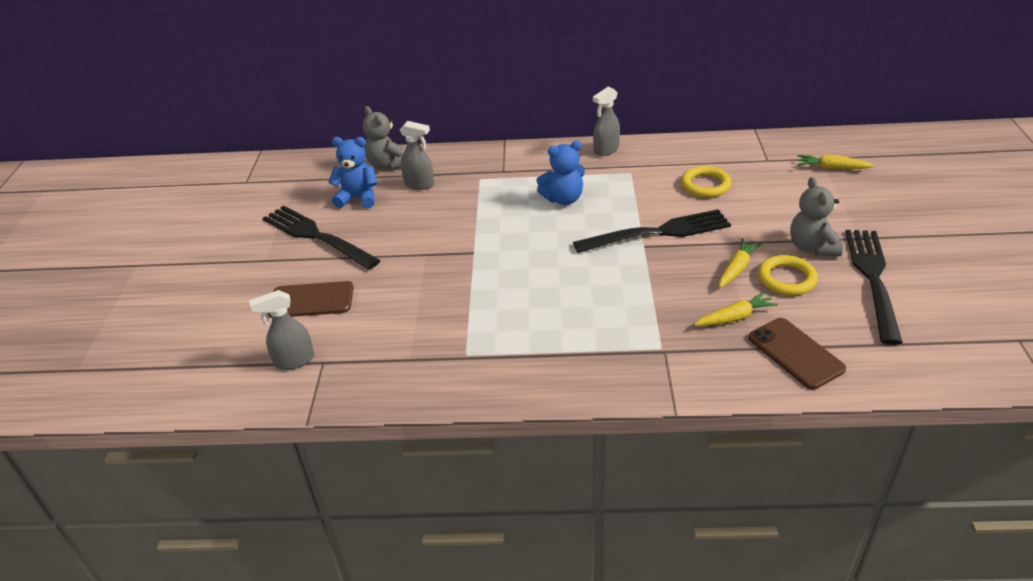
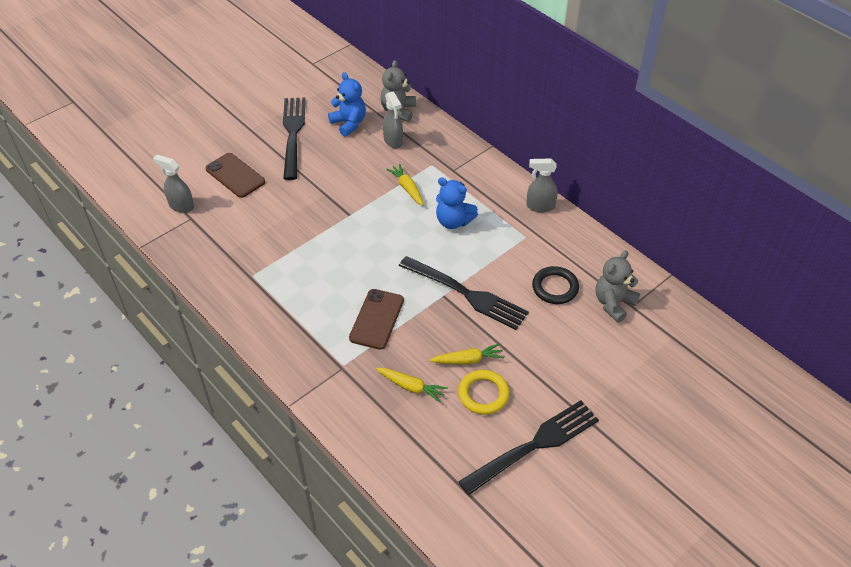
camera: 45 degrees right, 10 degrees up
(705, 185) = (555, 287): yellow ring -> black ring
(795, 353) = (403, 439): brown phone -> brown phone (377, 319)
(812, 247) = (538, 390): grey teddy bear -> grey teddy bear (613, 303)
(831, 168) = (665, 351): yellow carrot -> yellow carrot (407, 188)

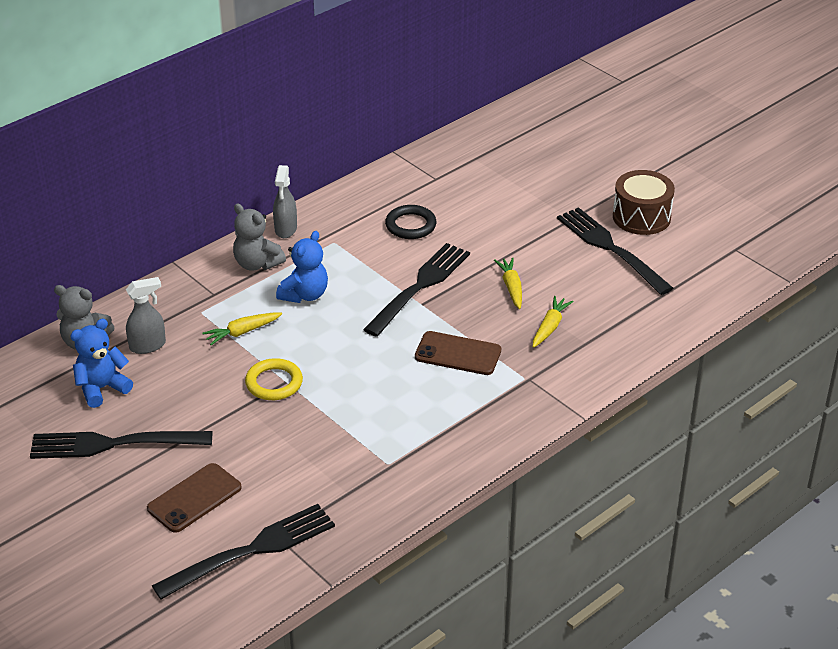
camera: 90 degrees left, 10 degrees down
(181, 206) = (251, 550): grey spray bottle -> black fork
(483, 394) = (554, 278): yellow ring -> yellow ring (274, 383)
(592, 479) = (641, 217): none -> brown drum
(613, 303) = (432, 189): grey teddy bear -> grey teddy bear (257, 264)

